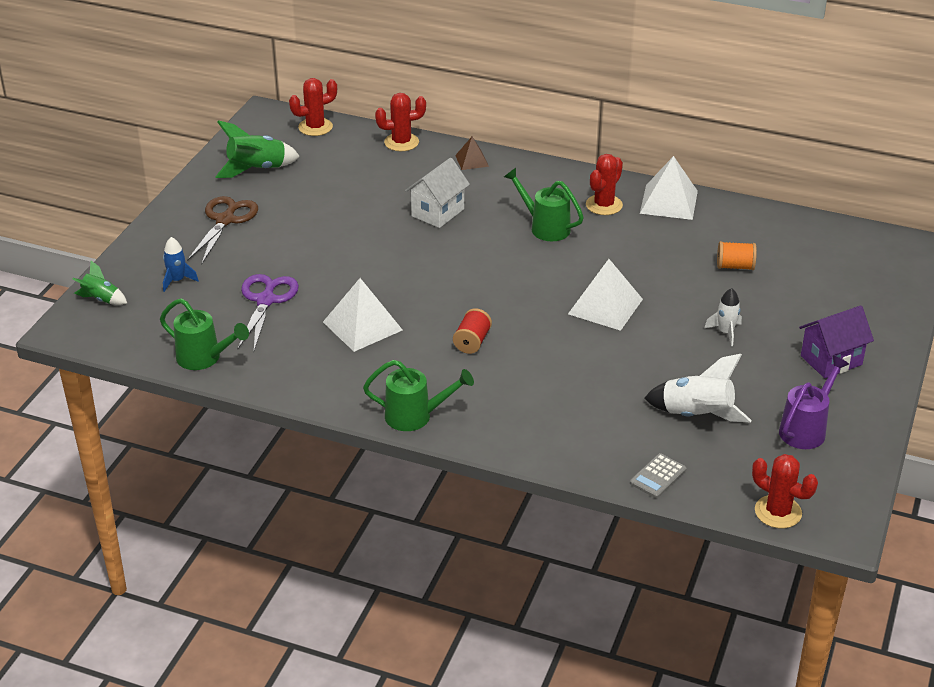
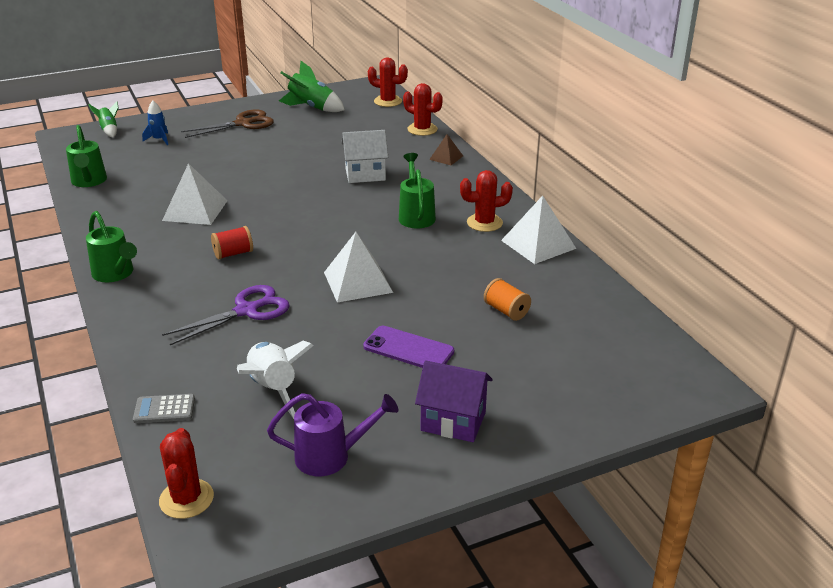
camera: 45 degrees right, 5 degrees down
(266, 300) = (177, 171): purple scissors -> purple scissors (247, 311)
(725, 332) = (408, 349): white rocket -> purple phone

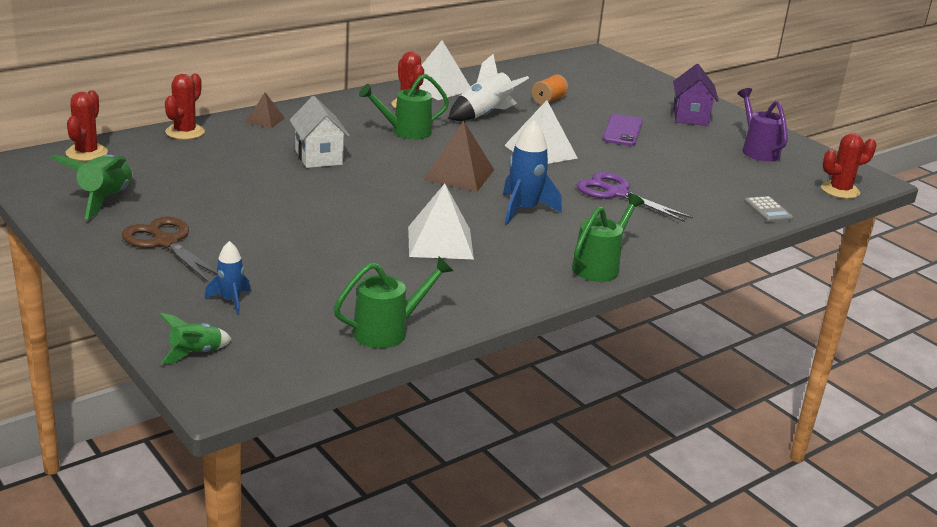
camera: 105 degrees left, 5 degrees down
(233, 253) = (524, 210): red spool -> blue rocket
(273, 389) = (709, 173): white rocket -> white rocket (484, 115)
(315, 231) = (459, 174): none -> brown pyramid

